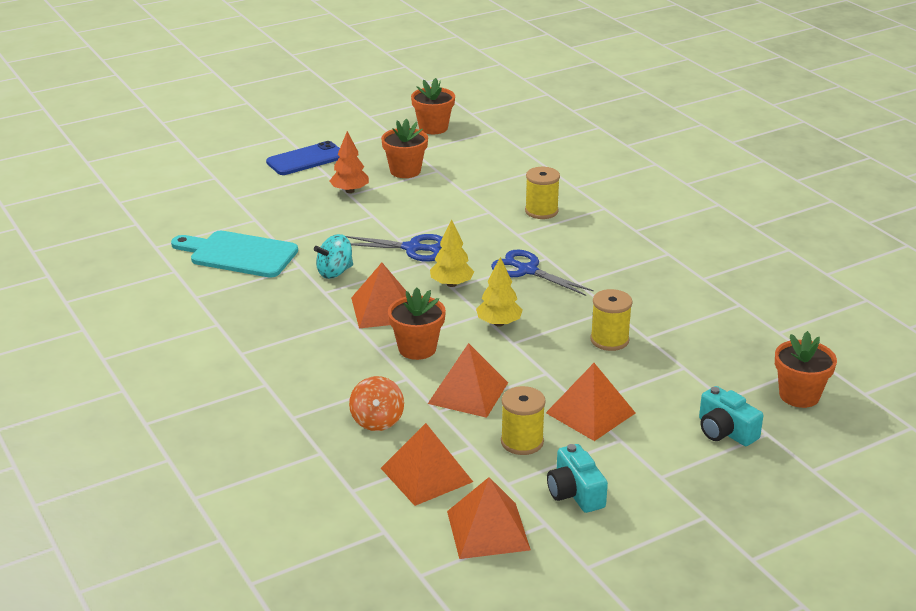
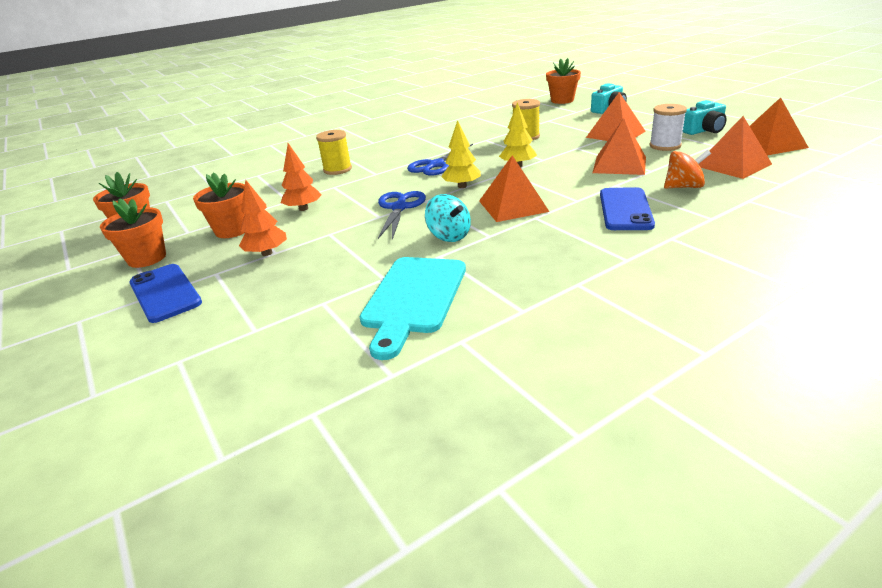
camera: 90 degrees left, 0 degrees up
(339, 371) = (625, 209): none -> blue phone
(417, 348) = (569, 186): orange flower pot -> orange flower pot (147, 258)
(437, 200) = (303, 209): none -> orange tree
(522, 442) = (665, 146): yellow spool -> white spool

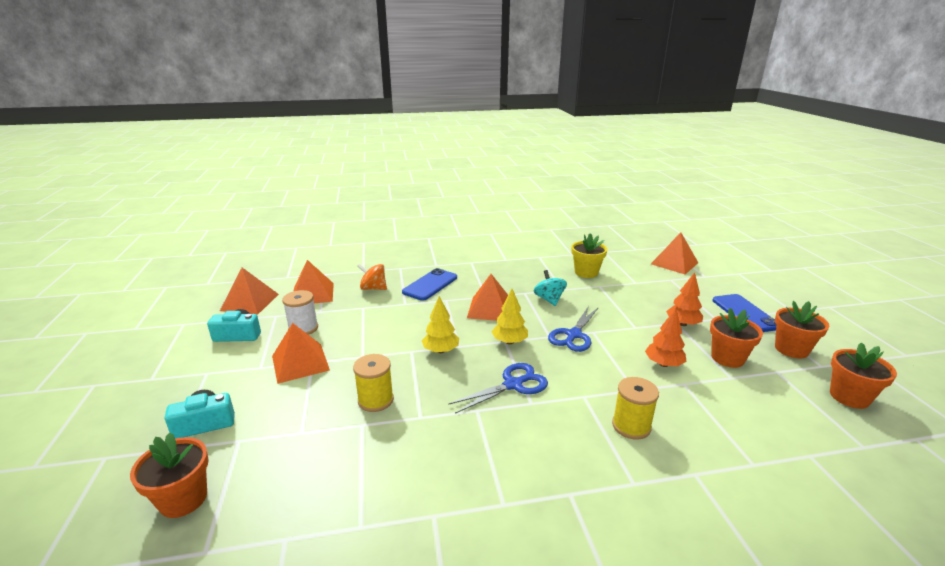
camera: 160 degrees left, 5 degrees down
(413, 298) = (586, 272): turquoise cutting board -> yellow flower pot
(619, 164) = (370, 320): orange pyramid -> orange pyramid (674, 263)

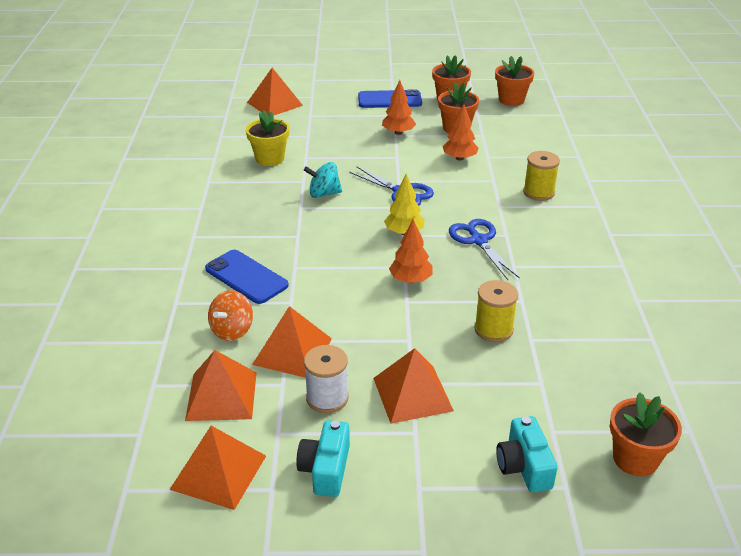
camera: 80 degrees left, 10 degrees up
(441, 350) = (410, 280): yellow tree -> orange tree
(490, 309) = (330, 236): orange pyramid -> orange pyramid (292, 351)

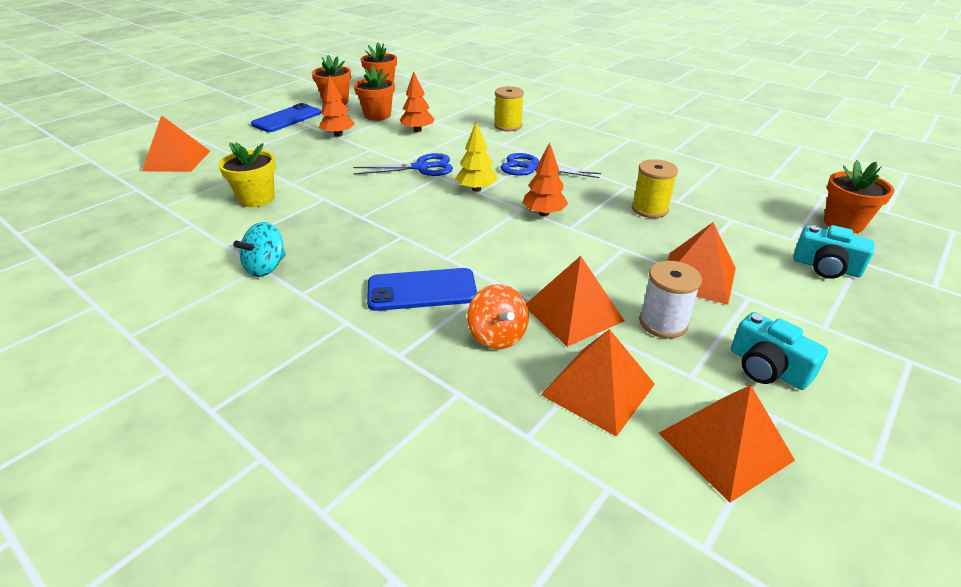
camera: 50 degrees left, 0 degrees up
(324, 194) = (361, 198): turquoise spinning top -> turquoise spinning top (266, 267)

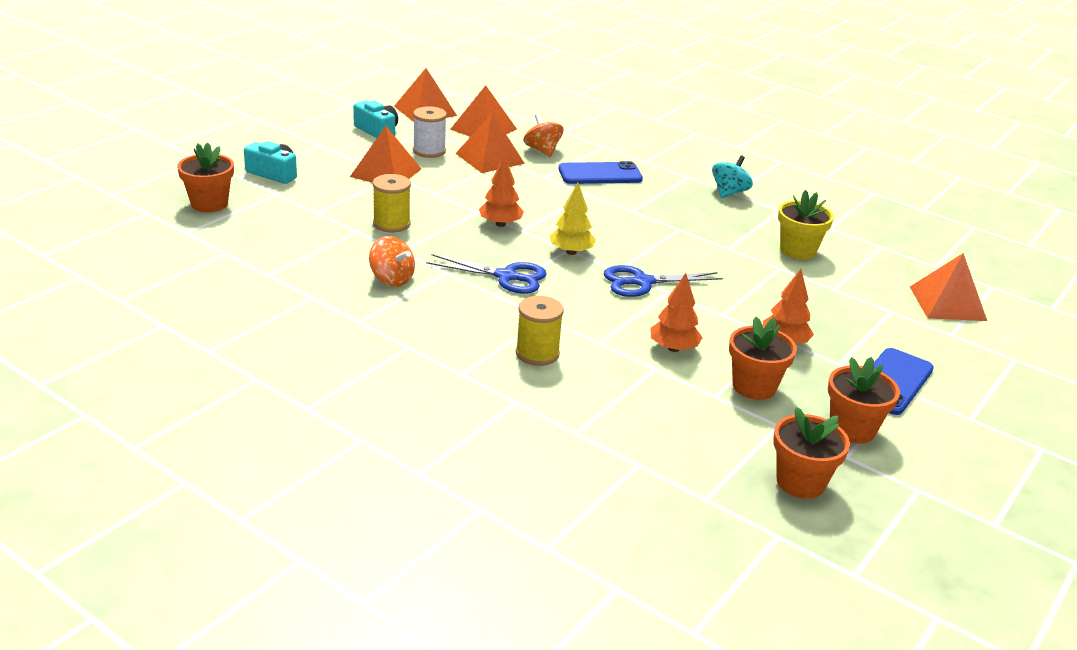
camera: 175 degrees right, 5 degrees down
(622, 163) = (392, 279): none -> orange spinning top

